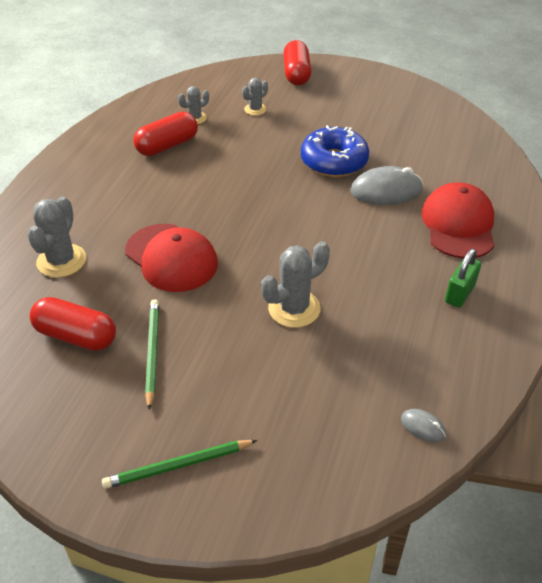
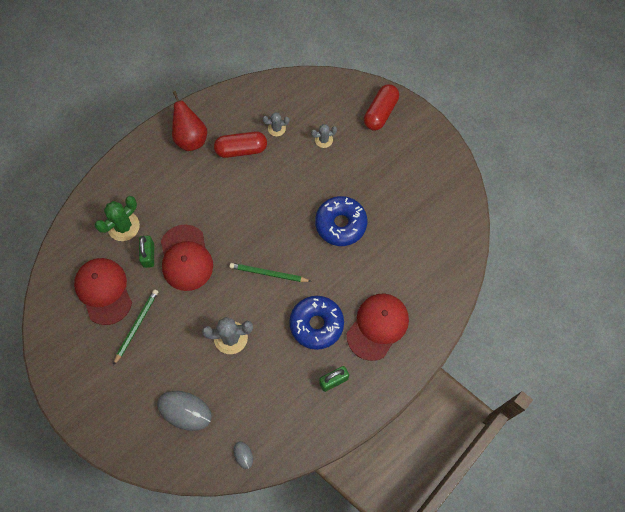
camera: 30 degrees right, 25 degrees up
(61, 261) = (123, 226): grey cactus -> green cactus
(76, 336) = (103, 291): red capsule -> red cap
(97, 157) = (190, 138): none -> red pear
(117, 274) = (148, 255): none -> green padlock
(178, 466) = (110, 406): green pencil -> green pencil (268, 274)
(386, 191) = (355, 271): grey mouse -> grey mouse (184, 410)
(388, 251) = (316, 324): none -> blue donut

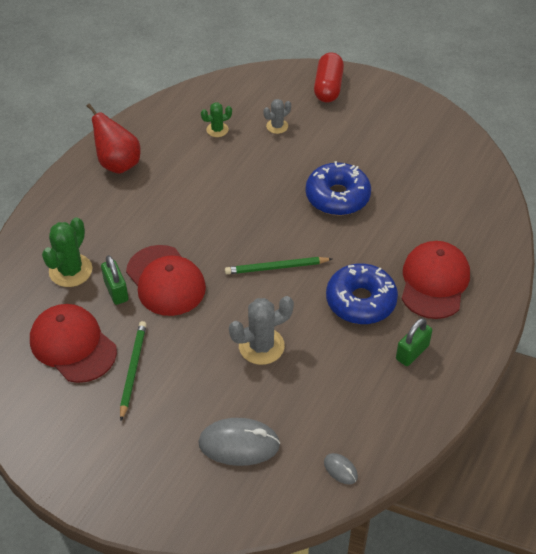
camera: 20 degrees left, 20 degrees down
(241, 149) = (184, 159): red capsule -> none
(276, 128) = (217, 130): grey cactus -> green cactus

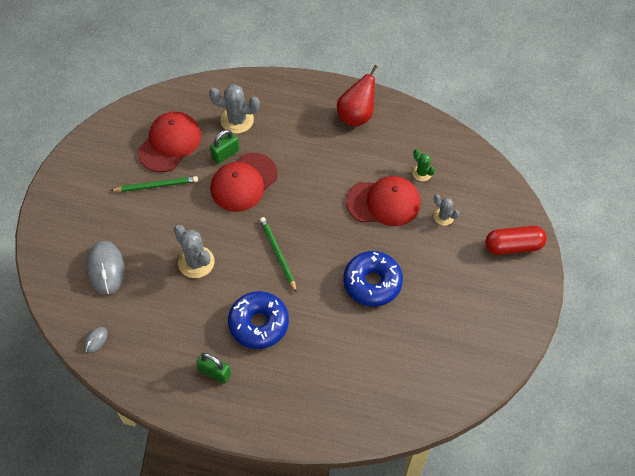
camera: 75 degrees right, 10 degrees up
(70, 270) = (237, 120): green cactus -> grey cactus
(434, 282) = (295, 378): red cap -> red cap (383, 202)

